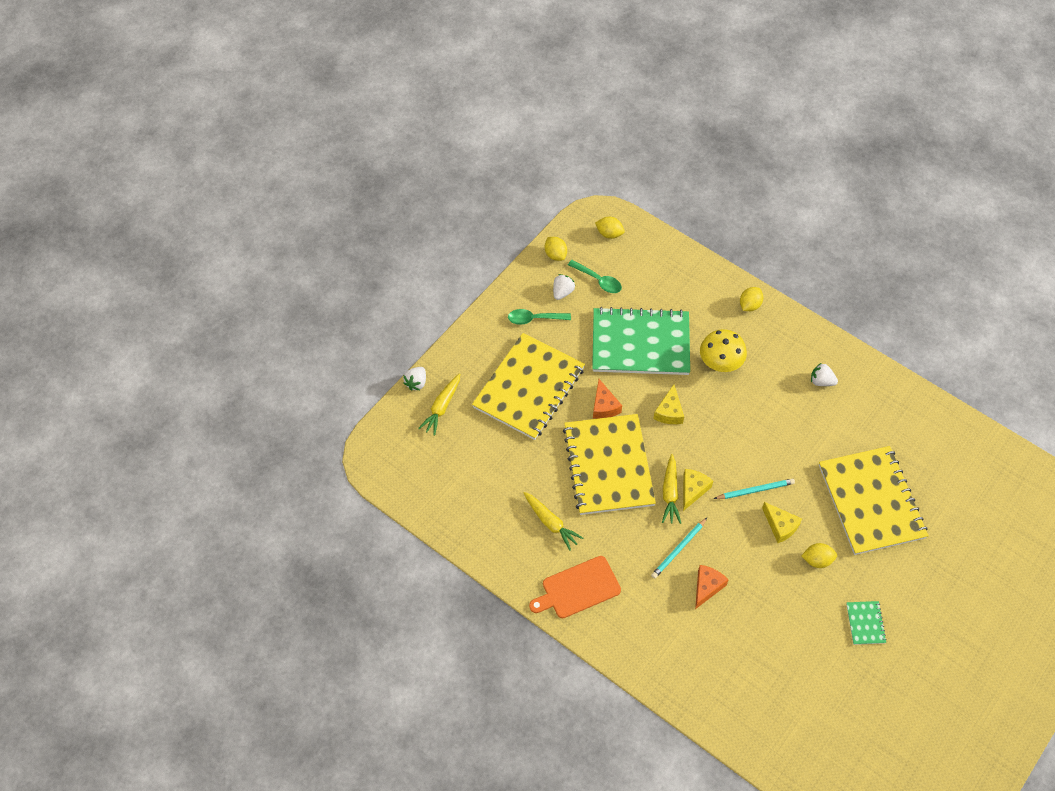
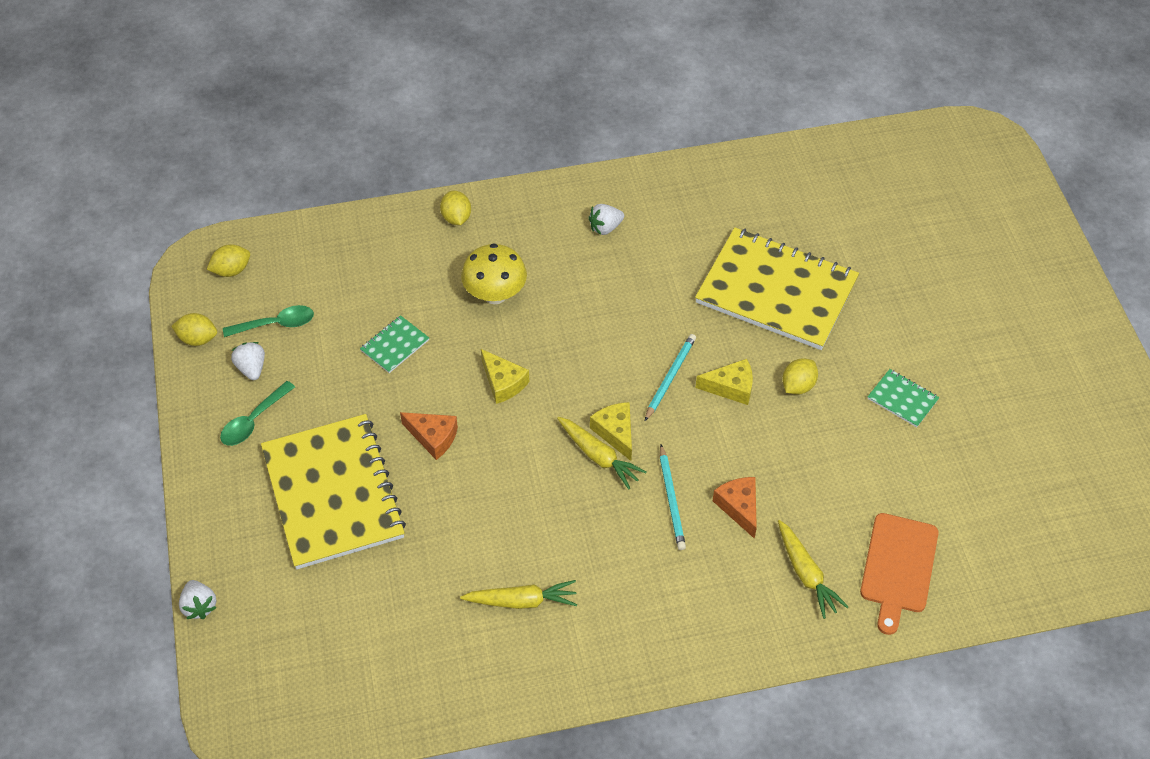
camera: 50 degrees left, 5 degrees down
(442, 407) = (261, 603): yellow carrot -> yellow carrot (806, 574)
(578, 589) = (627, 635): orange cutting board -> orange cutting board (898, 567)
(608, 466) = (508, 489): yellow notebook -> none
(640, 343) = (395, 345): green notebook -> green notebook, size x0.41

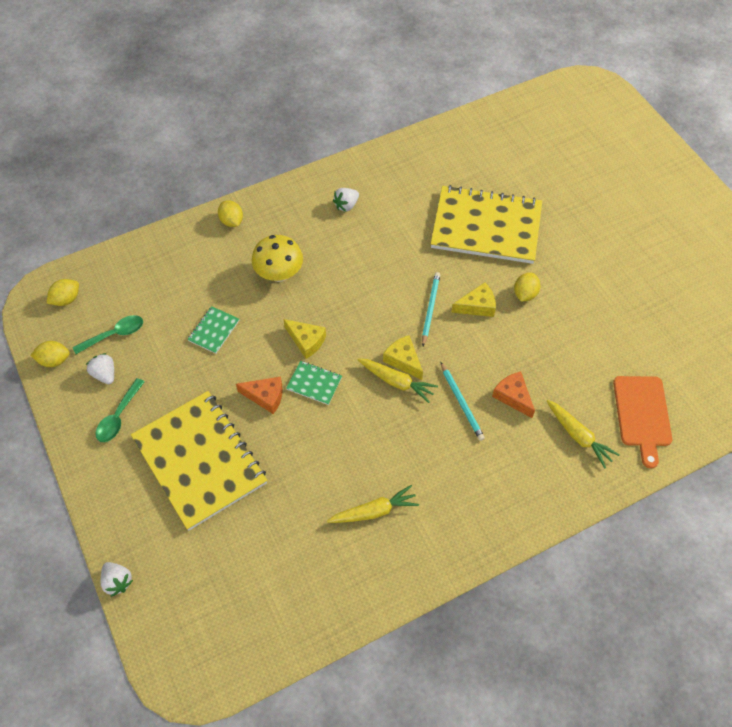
camera: 15 degrees left, 5 degrees up
(902, 399) = (602, 287): green notebook -> green notebook (314, 383)

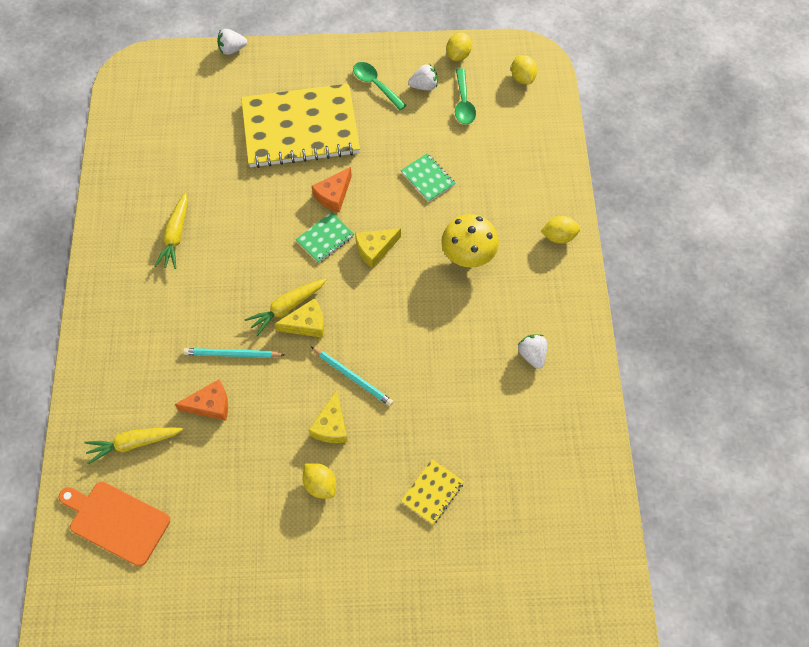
camera: 115 degrees right, 5 degrees up
(486, 226) = (432, 492): yellow notebook -> yellow notebook, size x0.41

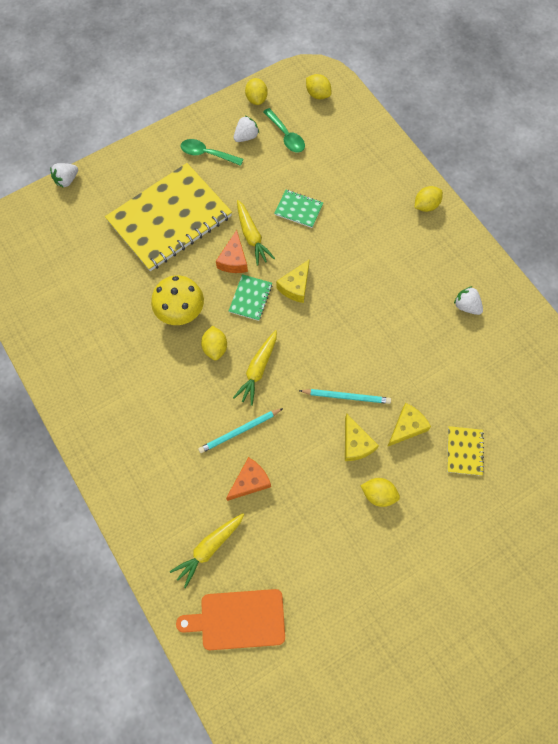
camera: 30 degrees left, 5 degrees up
(176, 235) = (126, 359): yellow carrot -> yellow carrot (252, 236)
(261, 267) = (215, 348): none -> yellow lemon
(307, 324) = (282, 374): yellow cheese -> yellow cheese (406, 427)
(468, 255) = (369, 254): yellow mushroom -> yellow mushroom (181, 311)

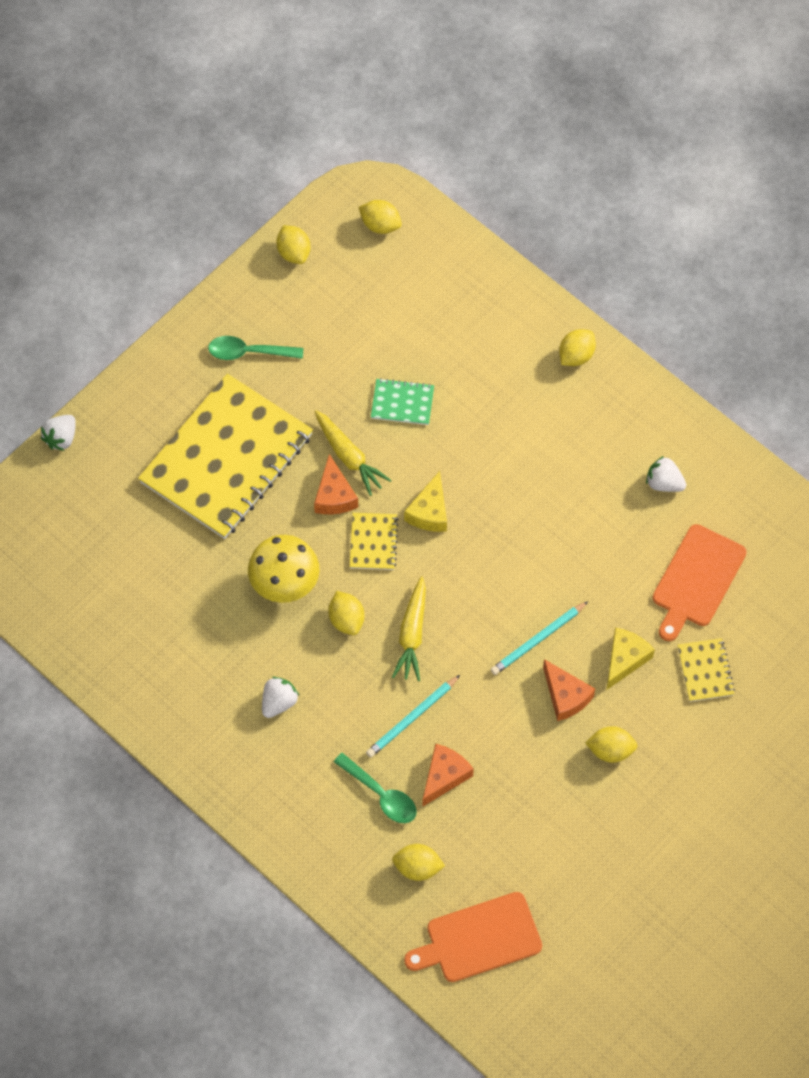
camera: 15 degrees left, 5 degrees down
(209, 548) = (417, 868): yellow carrot -> yellow lemon
(246, 137) = (296, 313): white strawberry -> white strawberry (279, 702)
(250, 298) = (373, 542): green notebook -> yellow notebook
(286, 136) = (353, 299): green spoon -> green spoon (381, 794)
(346, 396) = (538, 640): turquoise pencil -> turquoise pencil turned 150 degrees clockwise
(356, 443) = (566, 696): yellow cheese -> orange cheese
(474, 381) = (697, 580): none -> orange cutting board

